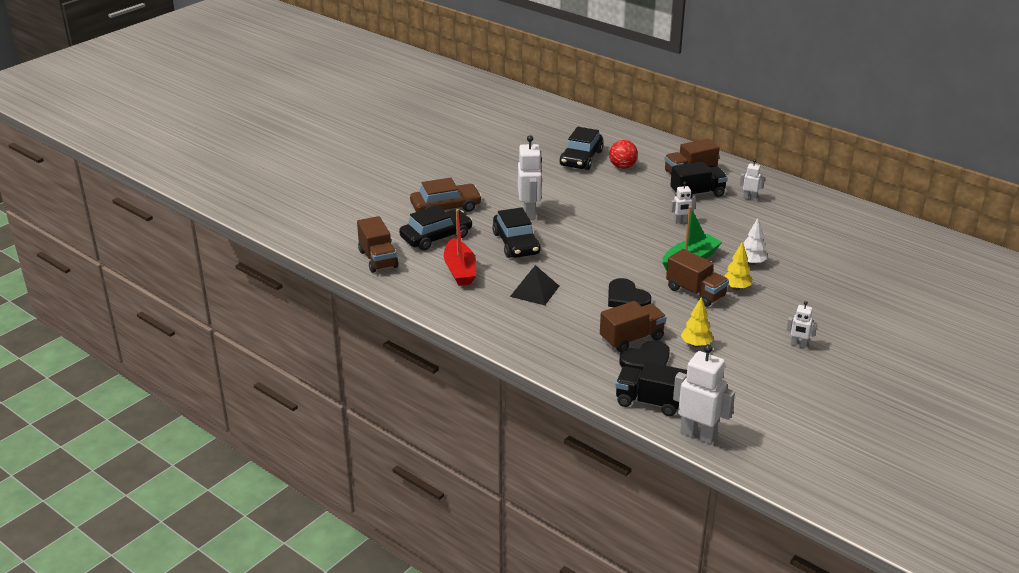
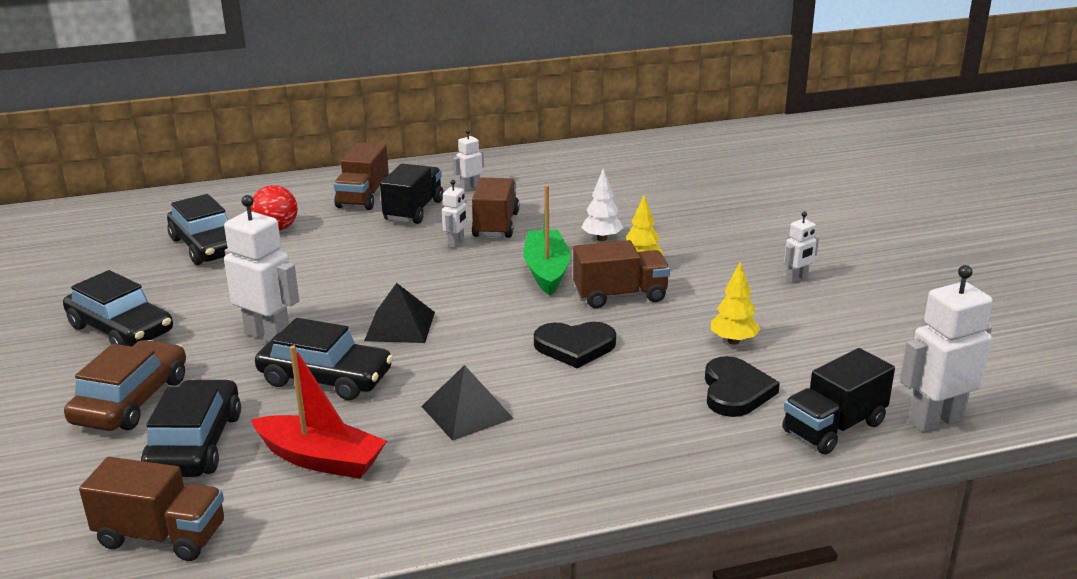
camera: 55 degrees left, 5 degrees down
(489, 177) = (121, 329): none -> black car
(581, 242) = (400, 326): none -> black pyramid
(632, 339) = (673, 381): brown truck -> brown truck (496, 225)

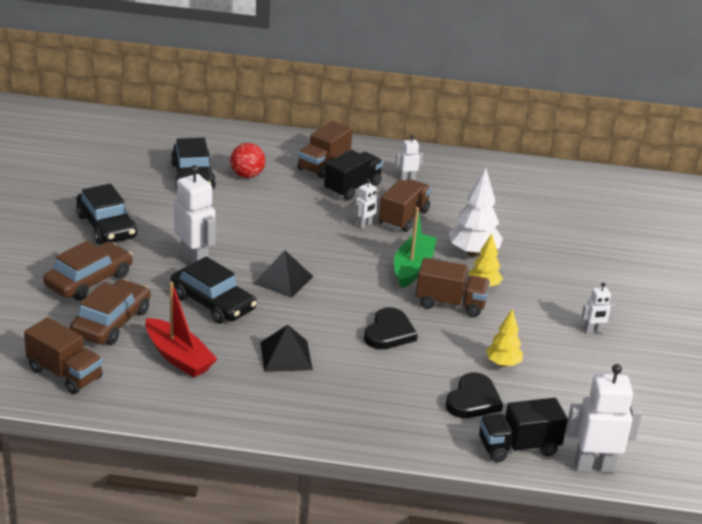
camera: 20 degrees right, 5 degrees up
(195, 444) = (111, 322): black car -> brown car
(575, 347) = (389, 332): black heart -> black heart turned 90 degrees counterclockwise
(602, 239) = (473, 253): white tree -> white tree, size x1.62

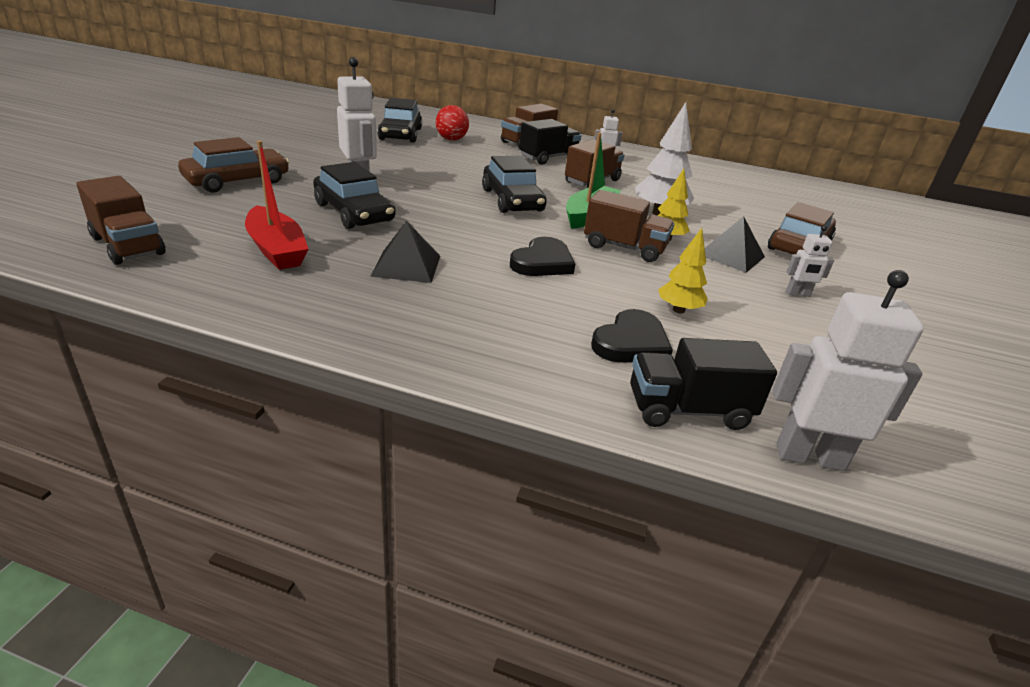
camera: 10 degrees right, 0 degrees up
(106, 226) = (291, 151): black car -> black car (512, 200)
(111, 322) = (228, 212): brown car -> brown car (799, 246)
(283, 280) = (443, 206): black pyramid -> black pyramid (731, 255)
(364, 225) = (550, 181): white robot -> none

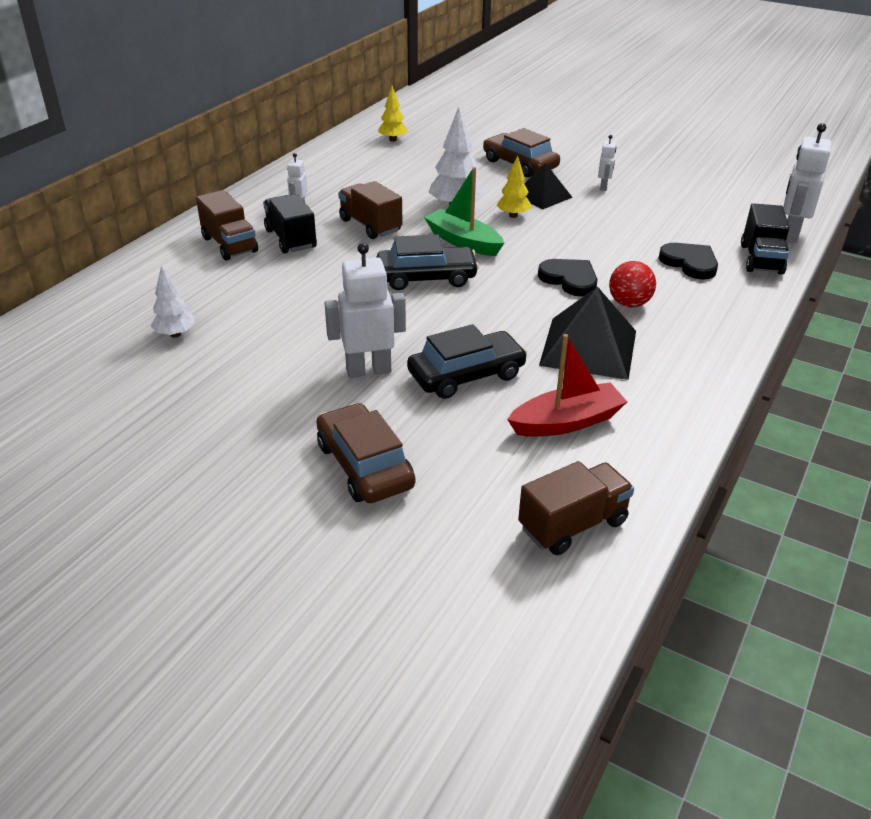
camera: 75 degrees left, 5 degrees up
(400, 134) = (175, 334): black car -> white tree
(406, 265) = (588, 347): black pyramid -> black pyramid, size x1.58
(451, 139) = (208, 296): red ball -> red ball (629, 303)
(624, 248) = (534, 238): brown truck -> none
(678, 310) = (639, 236): yellow tree -> yellow tree (393, 140)

